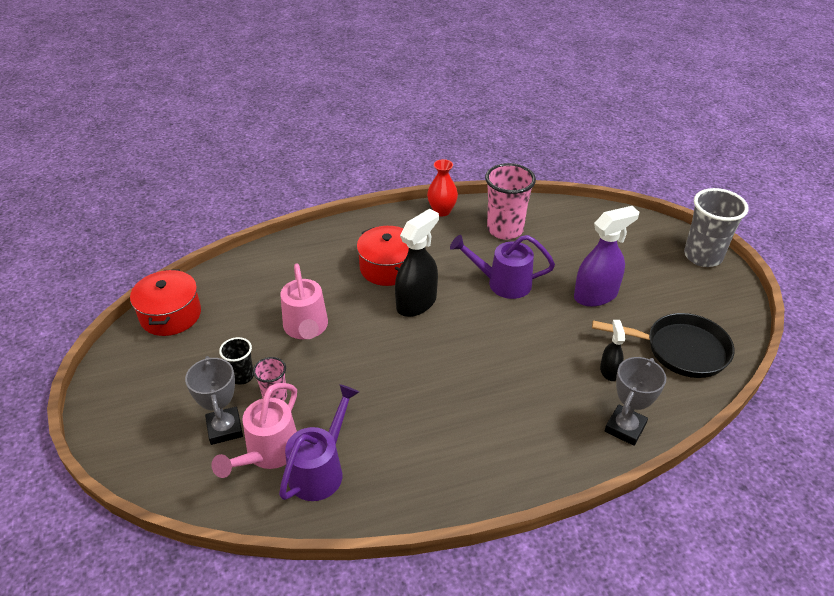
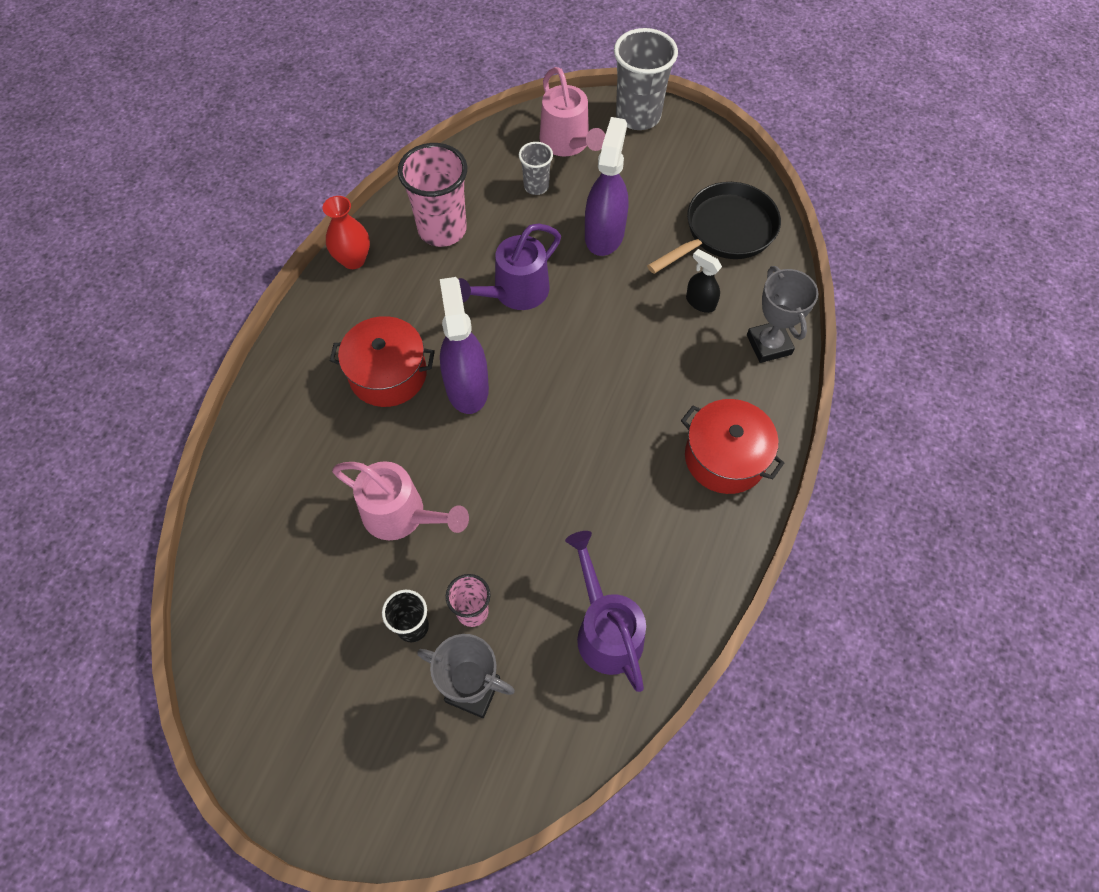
camera: 50 degrees left, 20 degrees up
(171, 315) = (237, 646): red pot -> red pot (725, 457)
(268, 453) = (543, 667): pink watering can -> pink watering can (568, 144)
(416, 303) = (467, 386): black spray bottle -> purple spray bottle
(586, 246) = (536, 186): none -> grey cup

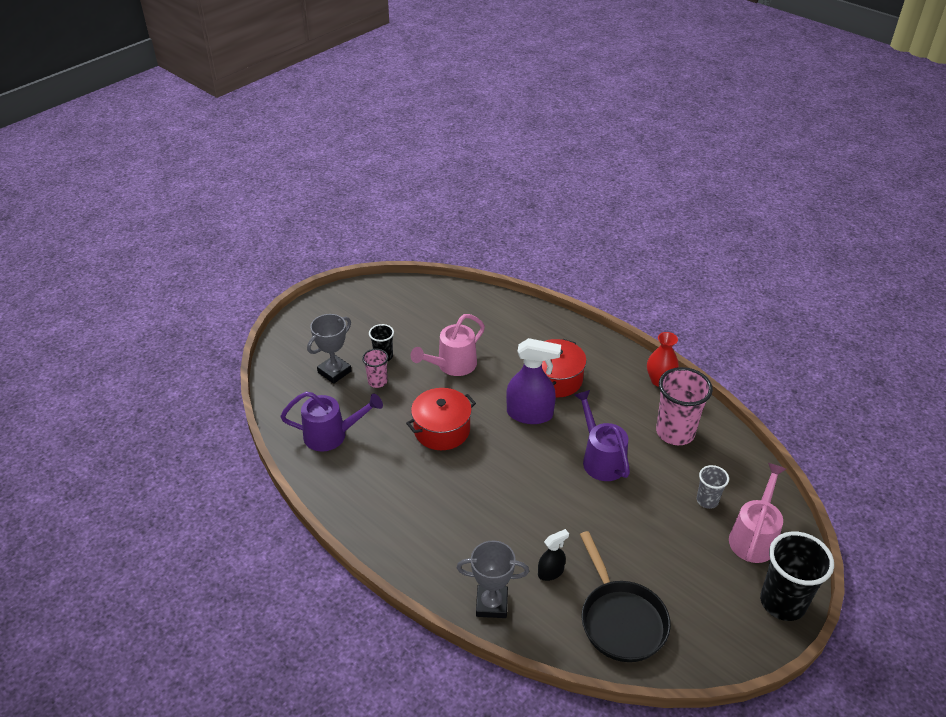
camera: 110 degrees right, 20 degrees down
(568, 144) = (754, 536): pink watering can -> pink watering can turned 120 degrees clockwise
(604, 234) = (642, 530): purple spray bottle -> none
(638, 116) = (782, 602): grey cup -> black cup
(725, 457) = (410, 536): red pot -> red pot (442, 430)

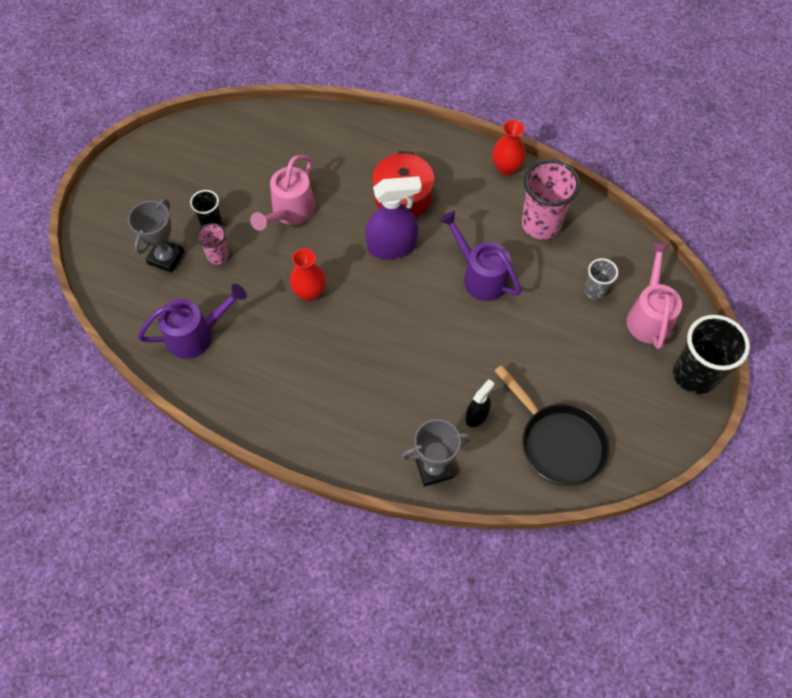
camera: 20 degrees left, 20 degrees up
(442, 430) = (309, 293): red pot -> red vase

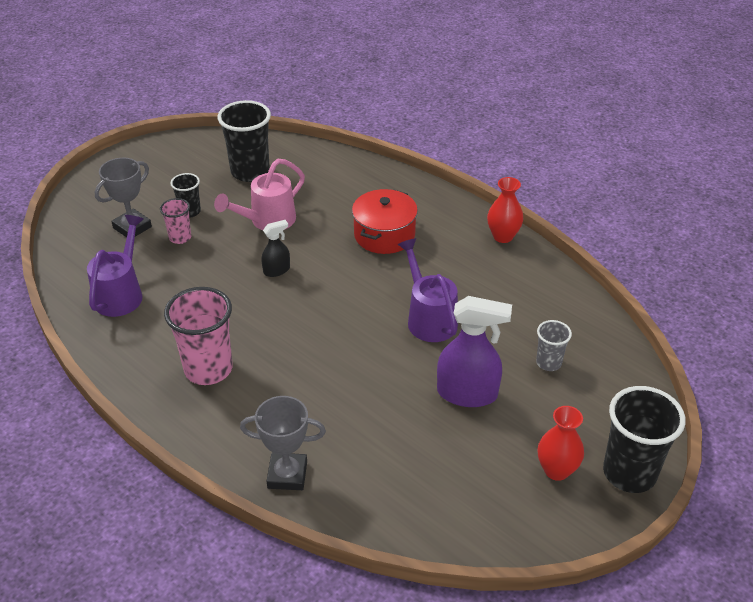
camera: 20 degrees right, 20 degrees down
(197, 335) = (121, 293): purple watering can -> purple watering can turned 75 degrees counterclockwise
(244, 159) = (250, 172): none -> black cup
(309, 293) = (248, 288): red vase -> red vase (556, 470)
(392, 246) = (351, 271): purple spray bottle -> purple spray bottle (467, 393)
(477, 416) = (360, 440): black spray bottle -> black spray bottle (277, 270)
(541, 224) = (516, 291): pink cup -> pink cup (208, 369)
(558, 443) = (437, 492): black pan -> none
(649, 315) = (600, 401): pink watering can -> none

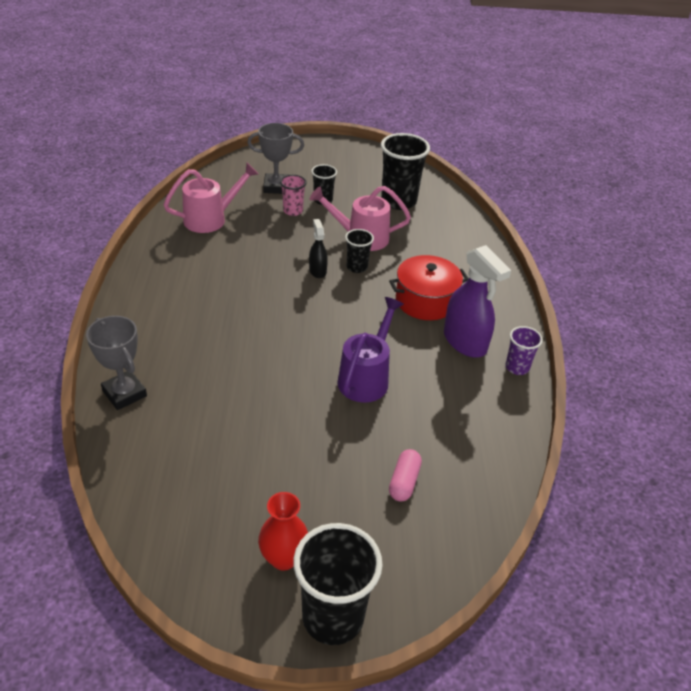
camera: 45 degrees right, 0 degrees up
(121, 293) = (211, 219): purple watering can -> pink watering can
(208, 369) = (185, 296): pink cup -> none
(277, 270) = (317, 271): black spray bottle -> black spray bottle turned 120 degrees counterclockwise
(300, 246) = (357, 267): none -> black cup
(467, 393) = (310, 448): purple spray bottle -> purple spray bottle (465, 342)
(503, 236) = (517, 367): red vase -> purple cup
(548, 363) = (404, 482): grey cup -> pink capsule

